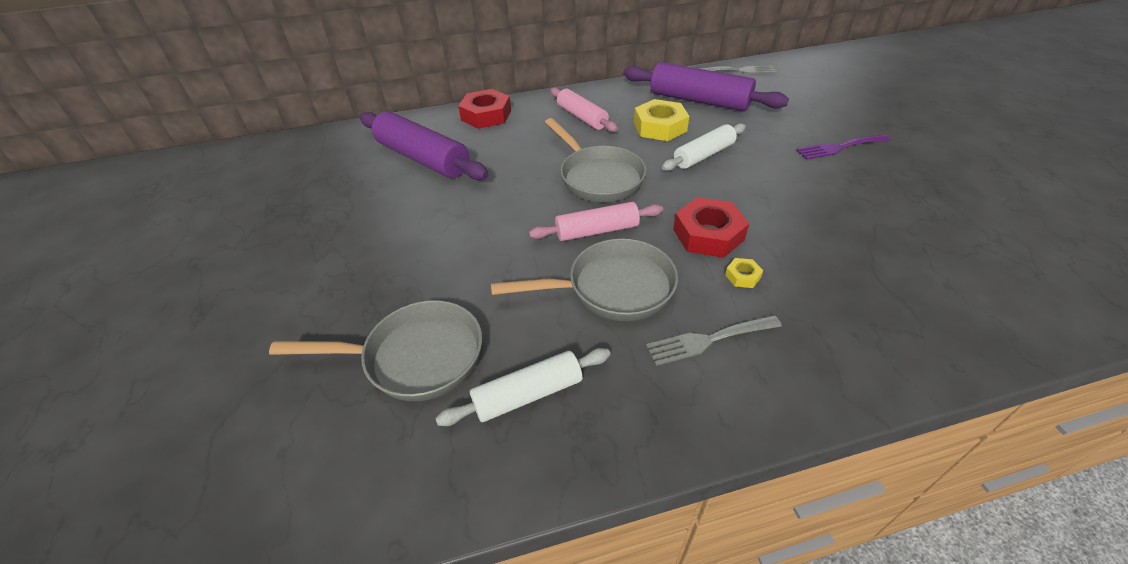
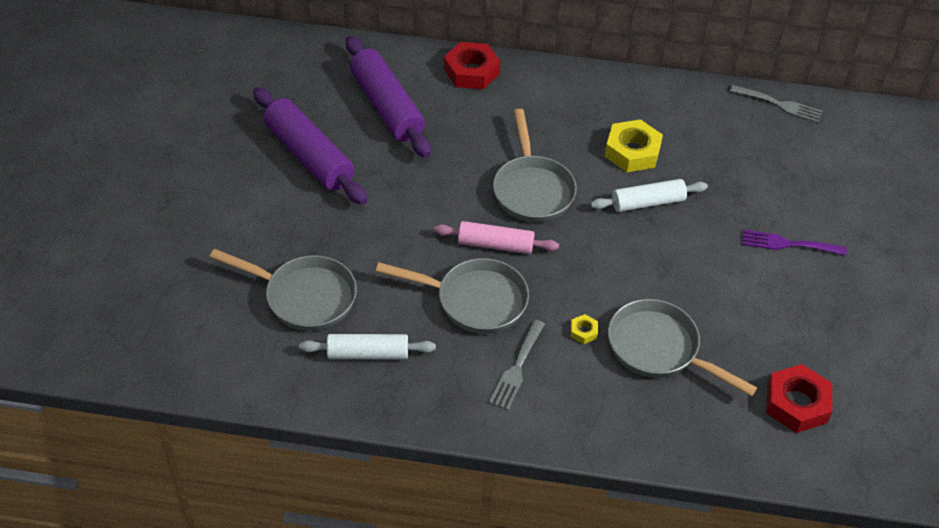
camera: 20 degrees right, 5 degrees up
(582, 117) = (564, 110): pink rolling pin -> none
(699, 100) = (699, 131): purple rolling pin -> purple rolling pin (309, 156)
(708, 234) = (586, 285): red nut -> red nut (796, 403)
(708, 340) = (517, 368): grey fork -> grey fork turned 75 degrees counterclockwise
(825, 265) = (659, 349): none -> grey pan

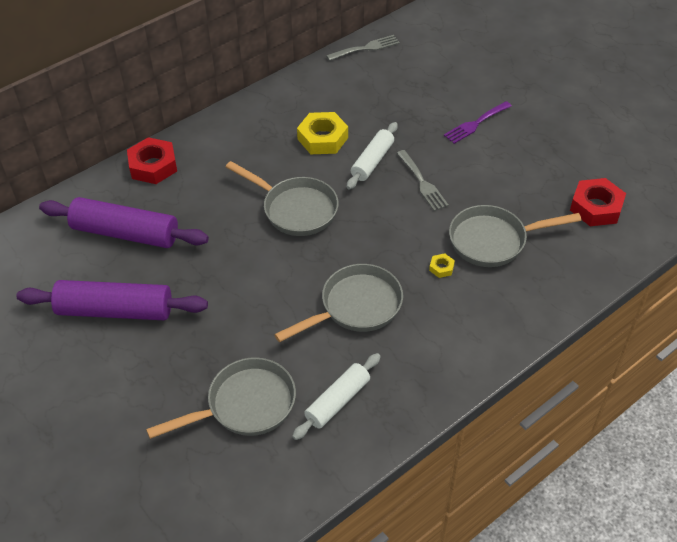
camera: 45 degrees left, 0 degrees up
(495, 245) = (320, 262): pink rolling pin -> none
(517, 368) = (436, 324): grey fork -> grey fork (422, 183)

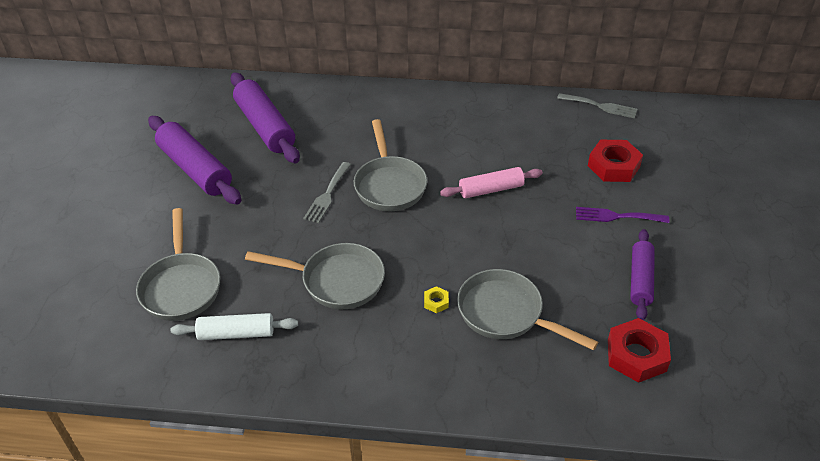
camera: 45 degrees right, 5 degrees down
(153, 166) = (338, 96): red nut -> red nut (613, 166)
(245, 405) = (181, 286): grey pan -> grey pan turned 60 degrees clockwise
(322, 138) = (476, 150): yellow nut -> none
(372, 161) = (491, 189): white rolling pin -> pink rolling pin
(422, 183) = (508, 231): grey fork -> grey fork (327, 195)
(540, 157) = (640, 280): none -> purple rolling pin

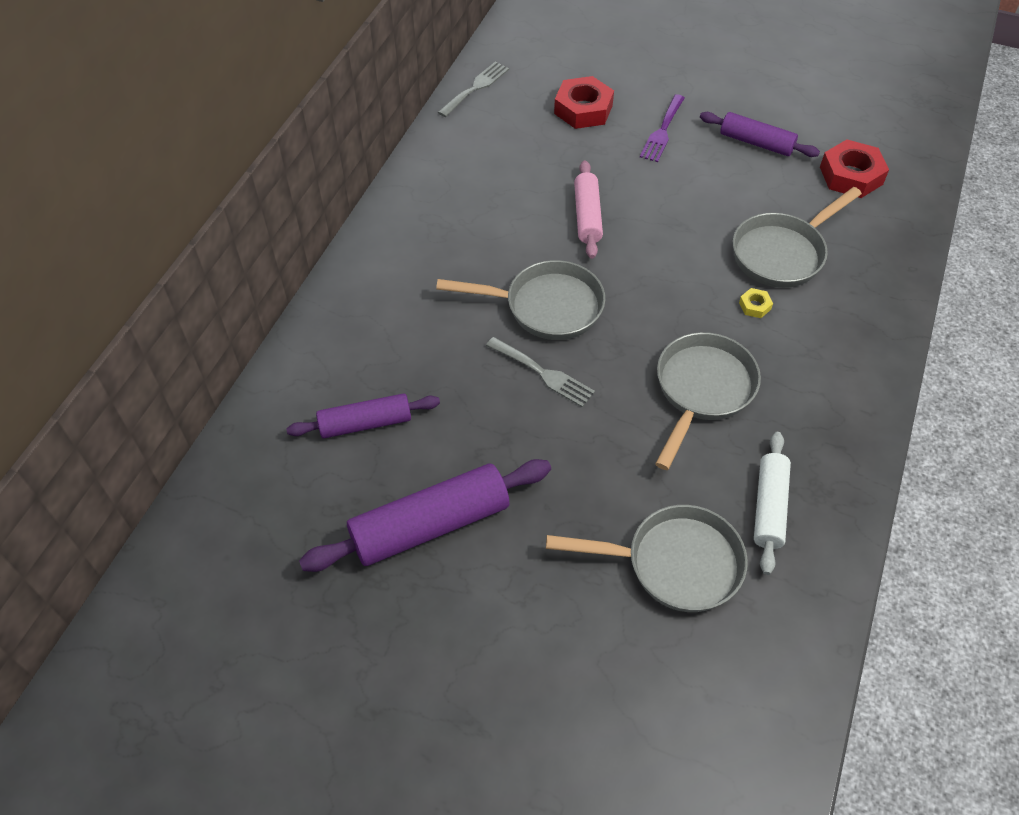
camera: 75 degrees left, 10 degrees up
(265, 127) = (365, 423): purple rolling pin -> purple rolling pin, size x0.62

